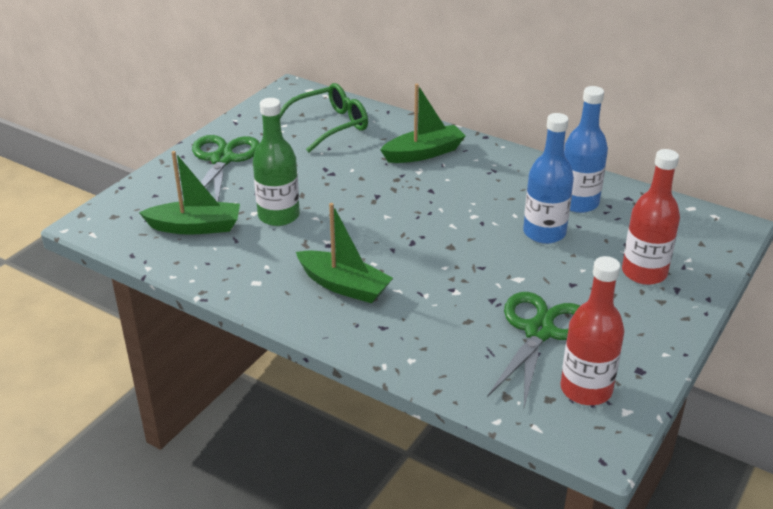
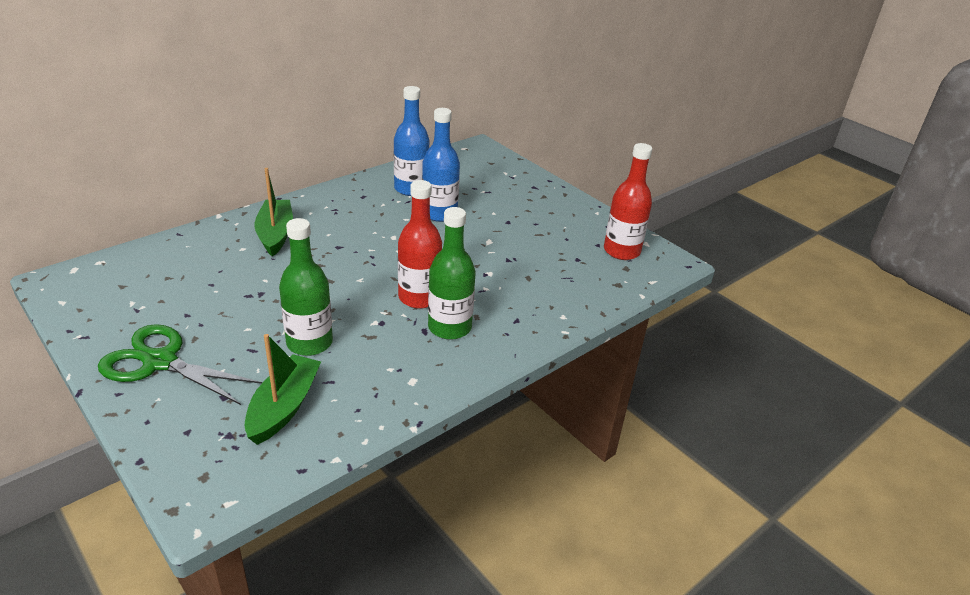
camera: 75 degrees left, 0 degrees up
(330, 125) = (167, 273): green glasses -> none
(344, 286) = (449, 327): green boat -> green bottle
(539, 331) = (555, 251): green scissors -> none
(644, 273) = (511, 192): red bottle -> red bottle (419, 297)

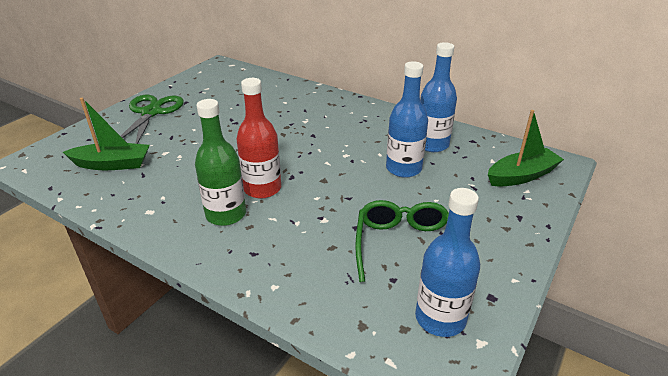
camera: 75 degrees right, 0 degrees up
(275, 234) = (311, 107): green boat -> green boat (521, 176)
(309, 343) = (184, 155): green bottle -> none
(543, 244) = (404, 246): none -> green glasses
(621, 251) = (440, 318): red bottle -> blue bottle

